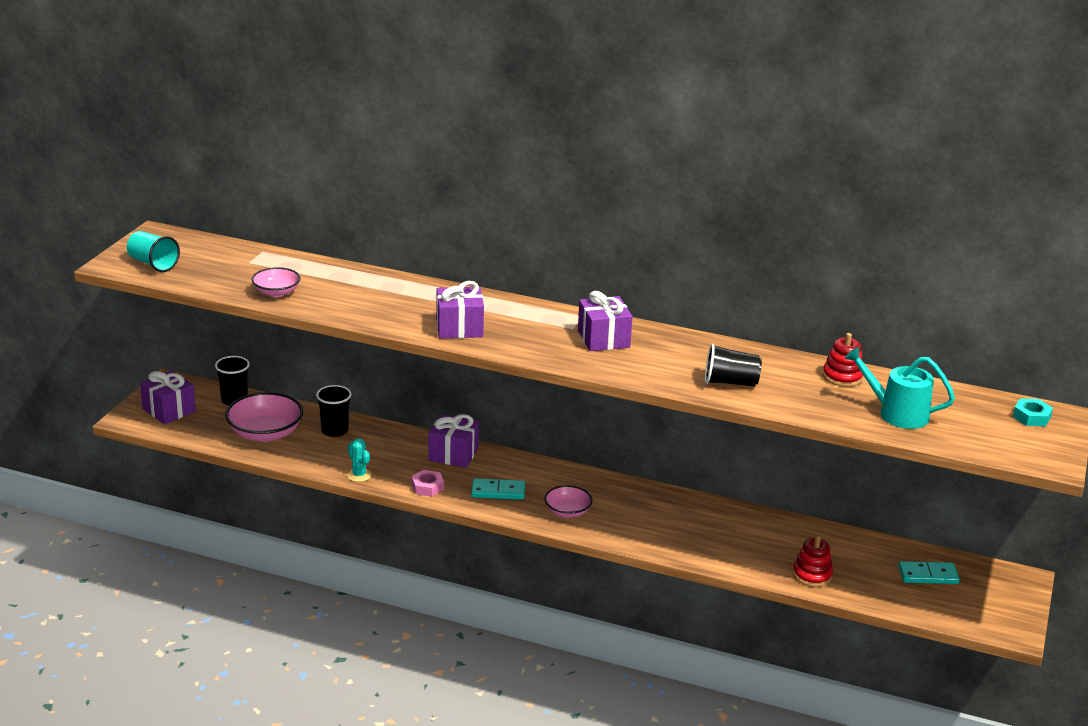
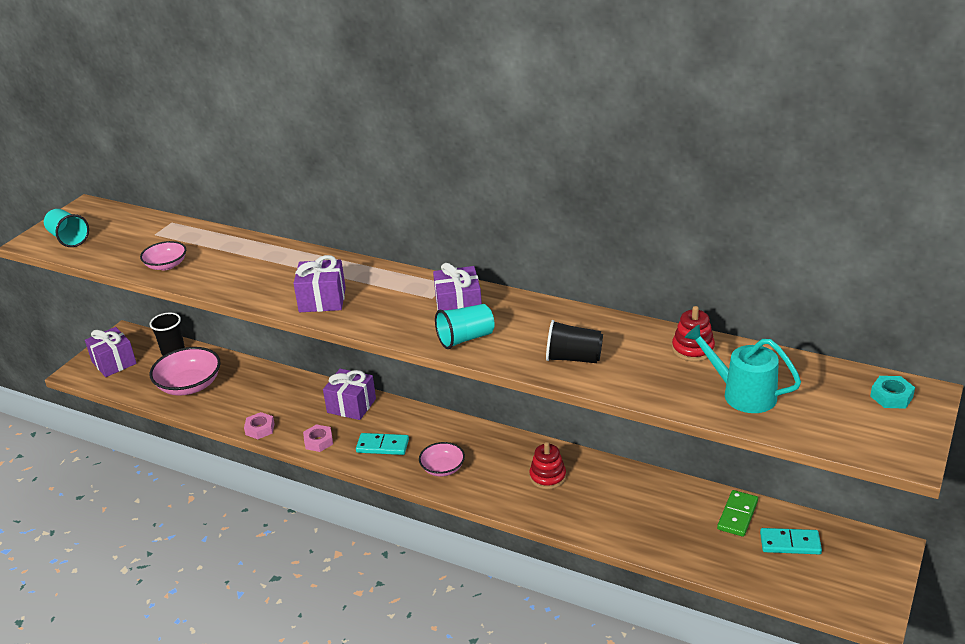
camera: 10 degrees right, 5 degrees up
(335, 431) = (251, 382): black cup -> none
(359, 475) = (260, 429): turquoise cactus -> pink nut
(619, 364) = (465, 338): none -> turquoise cup
(812, 575) = (669, 543): red stacking toy -> red stacking toy (547, 477)
(874, 552) = (737, 515): none -> green domino

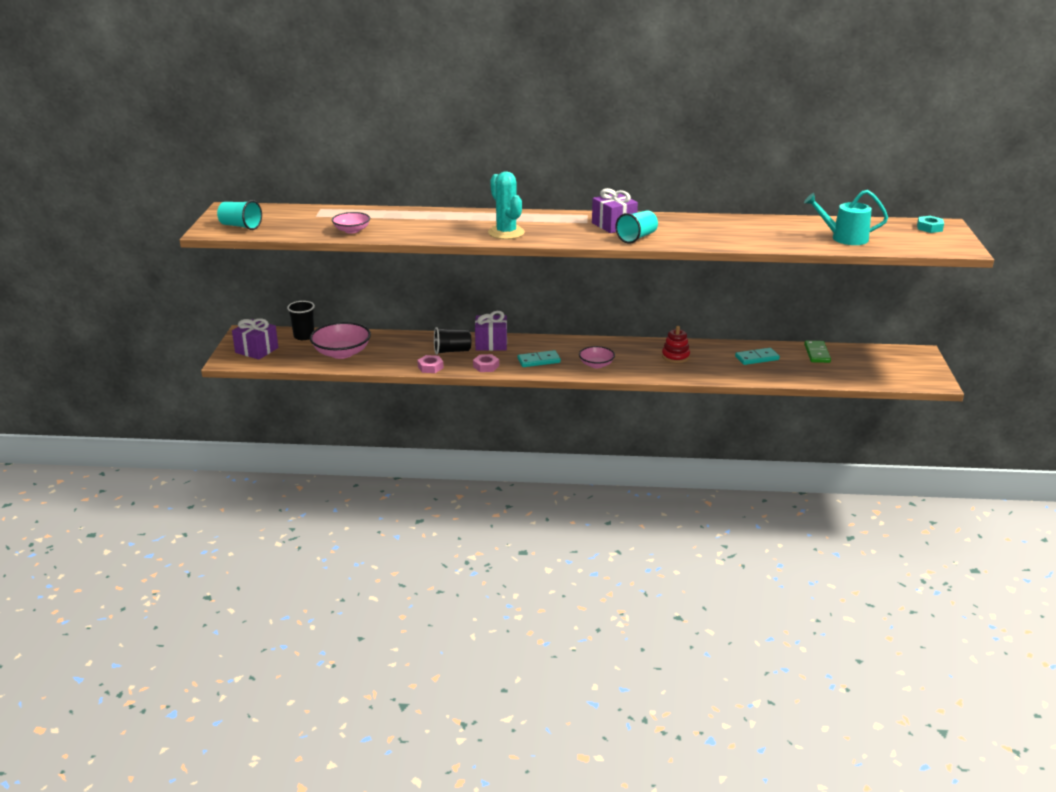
camera: 25 degrees left, 5 degrees down
(322, 300) = (506, 233): purple gift -> turquoise cactus
(573, 358) = (721, 237): black cup -> black cup (452, 351)
(693, 349) = (792, 224): red stacking toy -> none
(790, 543) = (860, 360): turquoise domino -> turquoise domino (757, 358)

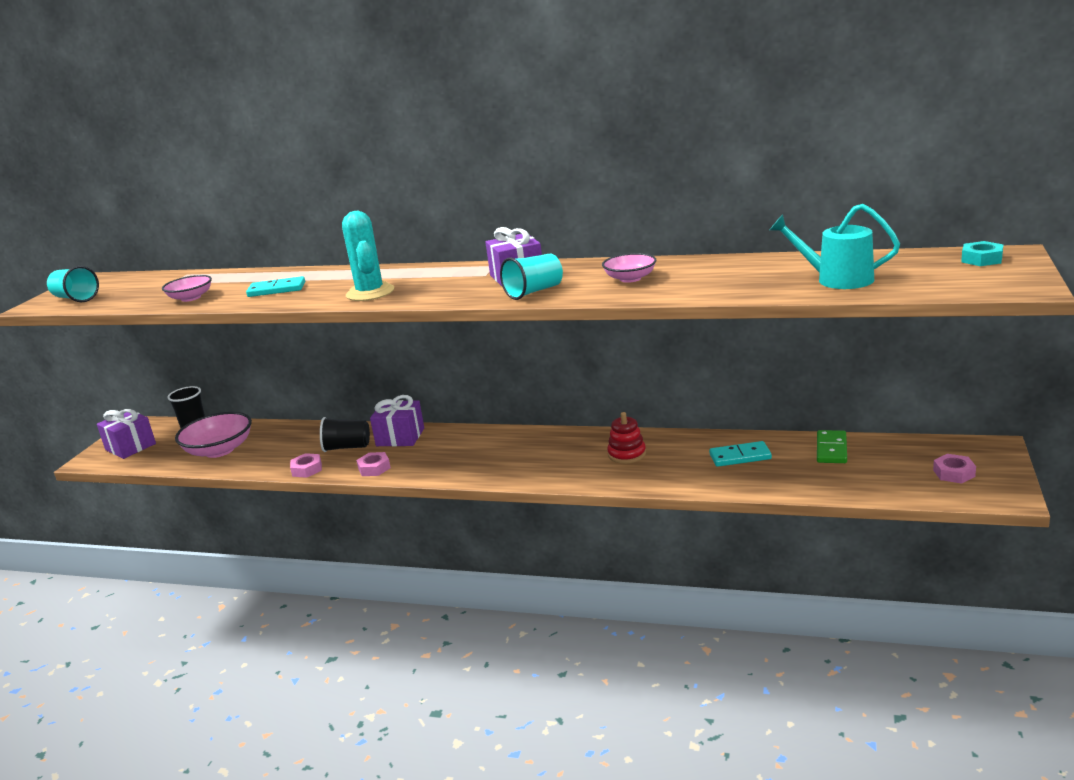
camera: 15 degrees right, 5 degrees down
(539, 361) = (444, 460): turquoise domino -> turquoise domino (277, 289)
(596, 365) = (514, 466): pink bowl -> pink bowl (630, 278)
(900, 369) = (954, 473): none -> pink nut

